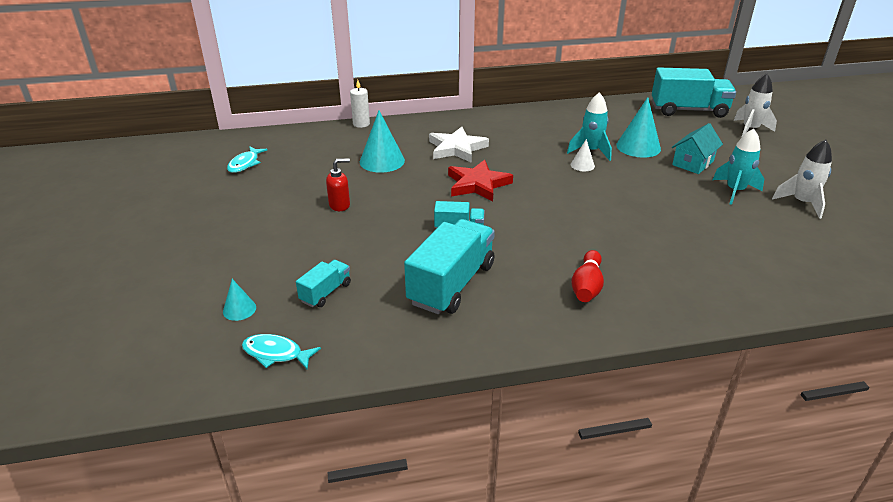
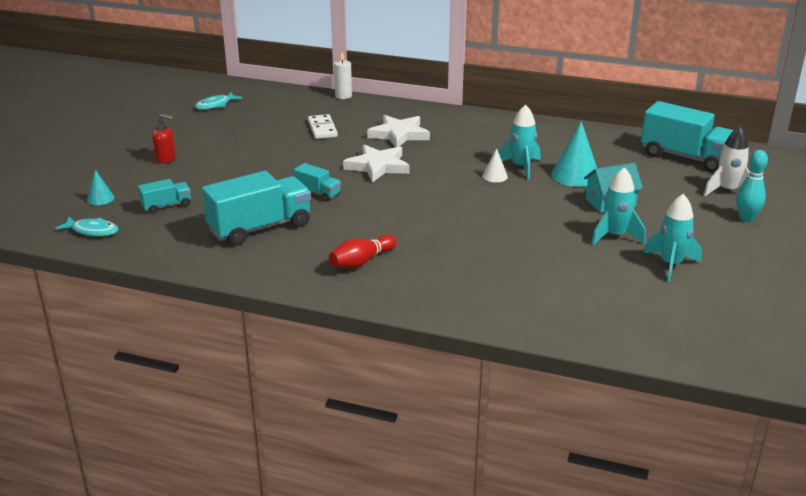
camera: 30 degrees right, 5 degrees down
(276, 353) = (92, 231): turquoise fish -> turquoise fish turned 150 degrees clockwise
(340, 205) = (248, 152): red soap dispenser -> red soap dispenser (166, 159)
(382, 161) = (322, 129): turquoise cone -> white domino
(478, 184) = (378, 166): red star -> white star
(791, 148) = (746, 218): none -> turquoise bowling pin
(802, 203) = (671, 265): white rocket -> turquoise rocket

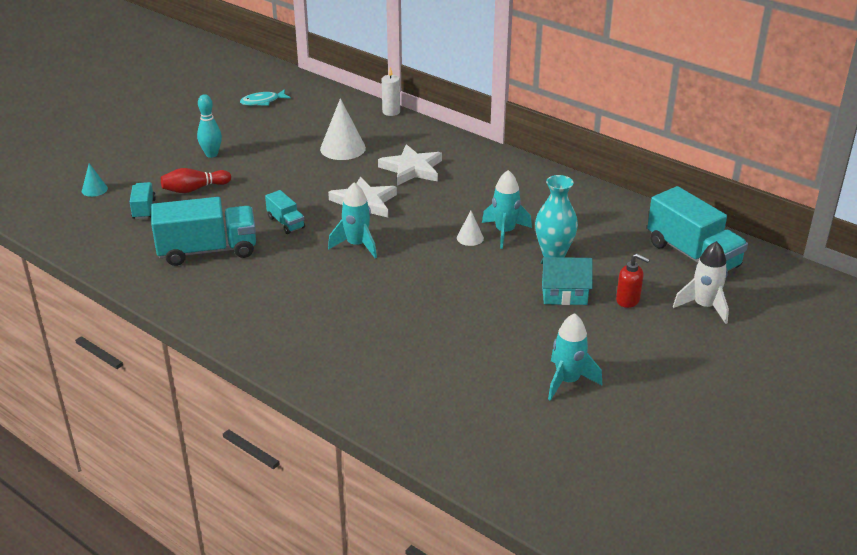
camera: 20 degrees right, 5 degrees up
(92, 231) = (66, 223): turquoise fish -> none
(166, 159) = (177, 156): red soap dispenser -> red soap dispenser (628, 300)
(166, 206) = (144, 209): turquoise truck -> turquoise truck turned 90 degrees counterclockwise
(322, 129) = (343, 148): white domino -> white cone
(361, 262) = (271, 308): red bowling pin -> red bowling pin (194, 189)
(575, 175) = (553, 253): turquoise cone -> turquoise vase
(615, 236) = (537, 335): turquoise rocket -> turquoise rocket (357, 245)
(746, 218) = (696, 345): turquoise bowling pin -> turquoise bowling pin (211, 154)

